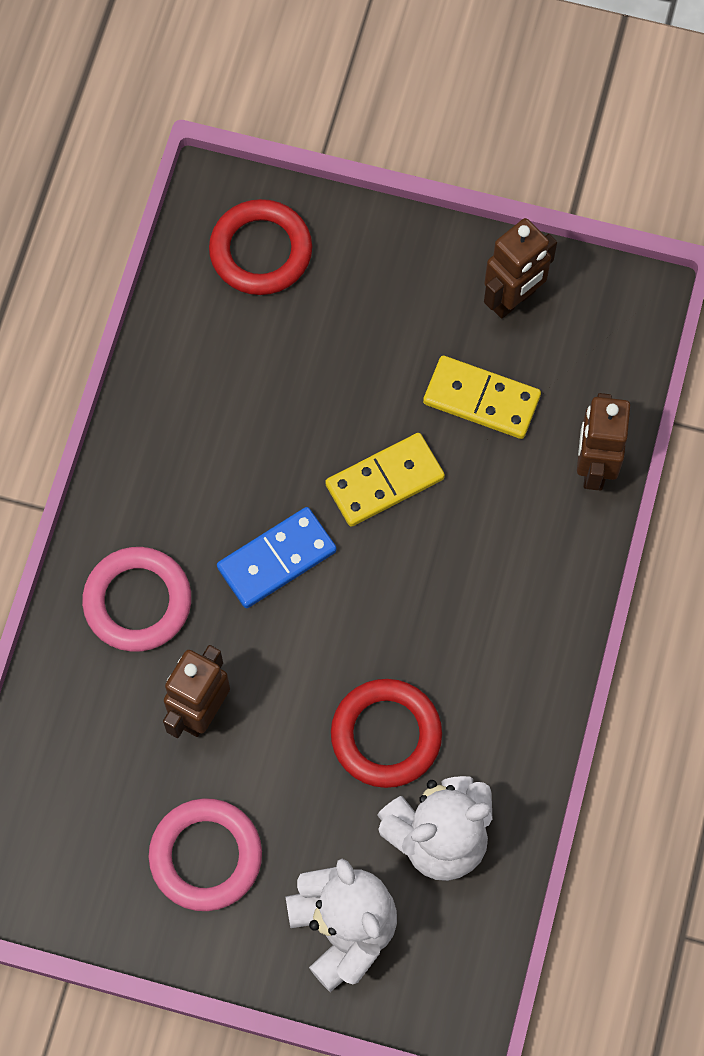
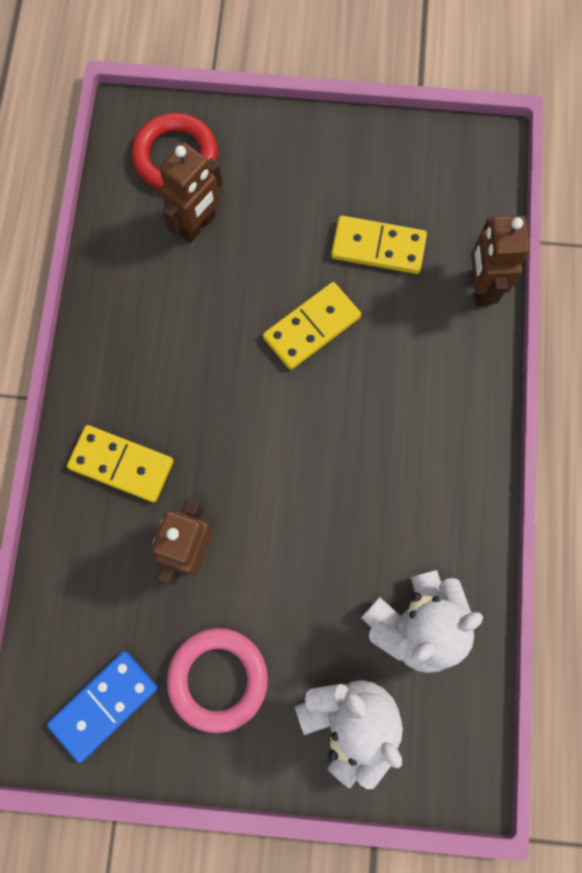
camera: 10 degrees left, 5 degrees up
(137, 602) = (121, 464): pink ring -> yellow domino
(277, 559) = (233, 408): blue domino -> blue domino (104, 705)
(386, 735) = (353, 543): red ring -> none
(513, 299) = (387, 163): brown robot -> brown robot (198, 225)

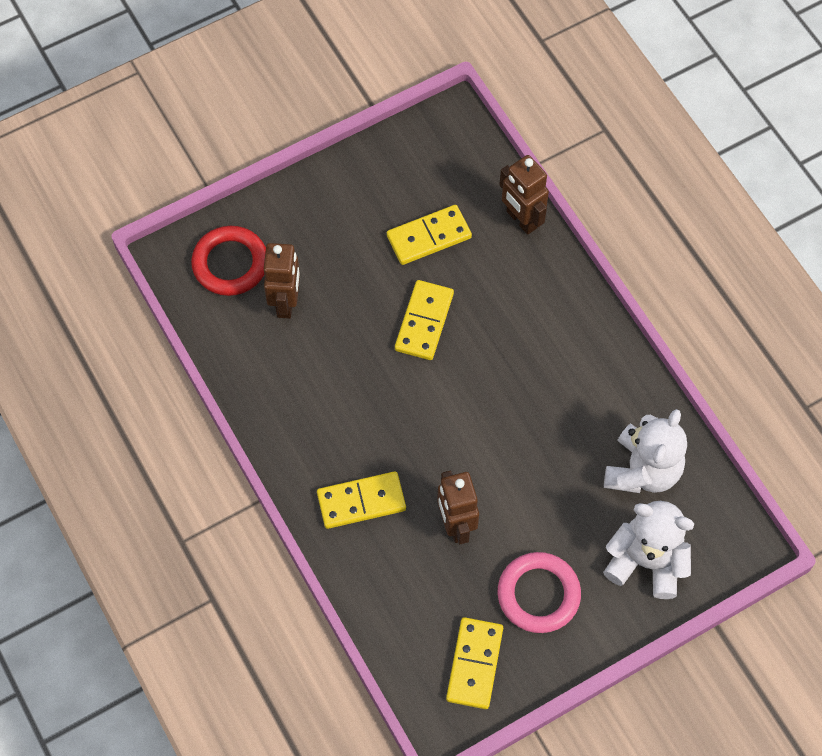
camera: 35 degrees left, 10 degrees down
(104, 705) = (475, 664): blue domino -> yellow domino

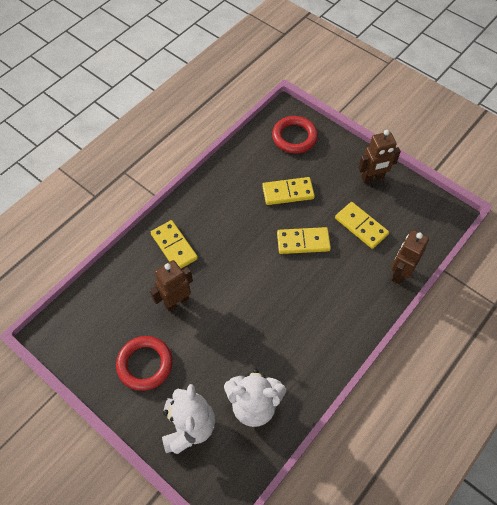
camera: 70 degrees right, 5 degrees down
(286, 302) = (283, 170): brown robot -> brown robot (372, 178)
(475, 664) = (88, 341): yellow domino -> yellow domino (288, 192)
(538, 594) = (145, 364): pink ring -> red ring

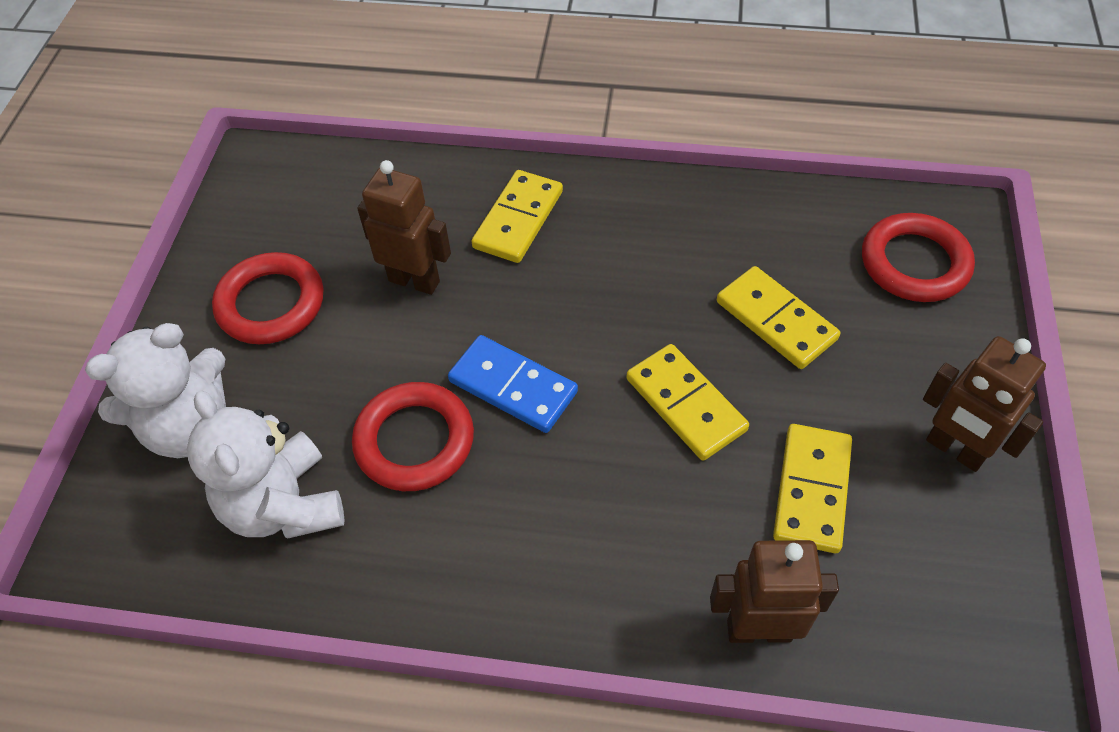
camera: 60 degrees right, 5 degrees down
(256, 293) = (513, 387): none -> blue domino
(256, 341) = (414, 441): none -> red ring

